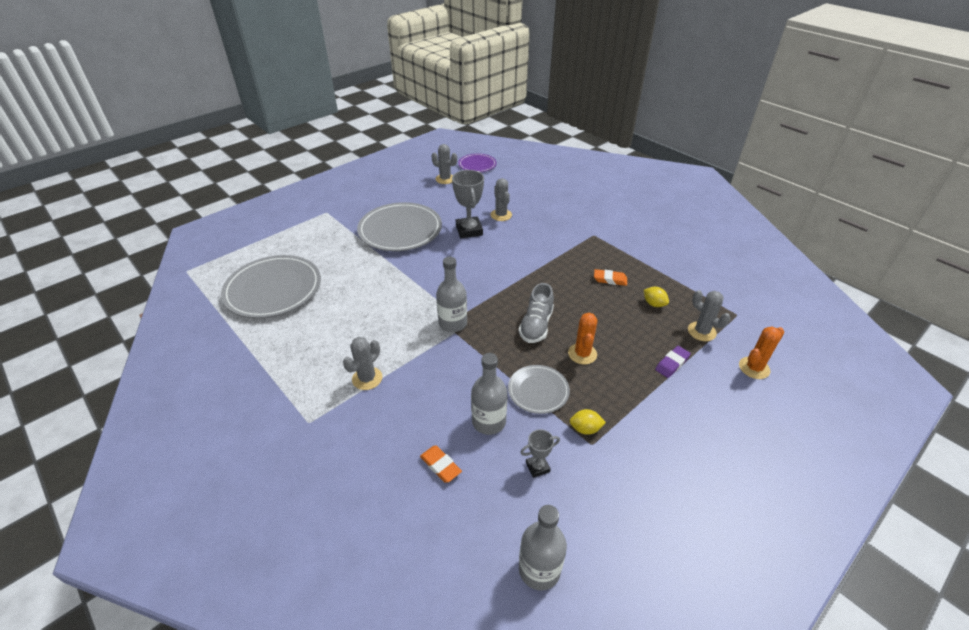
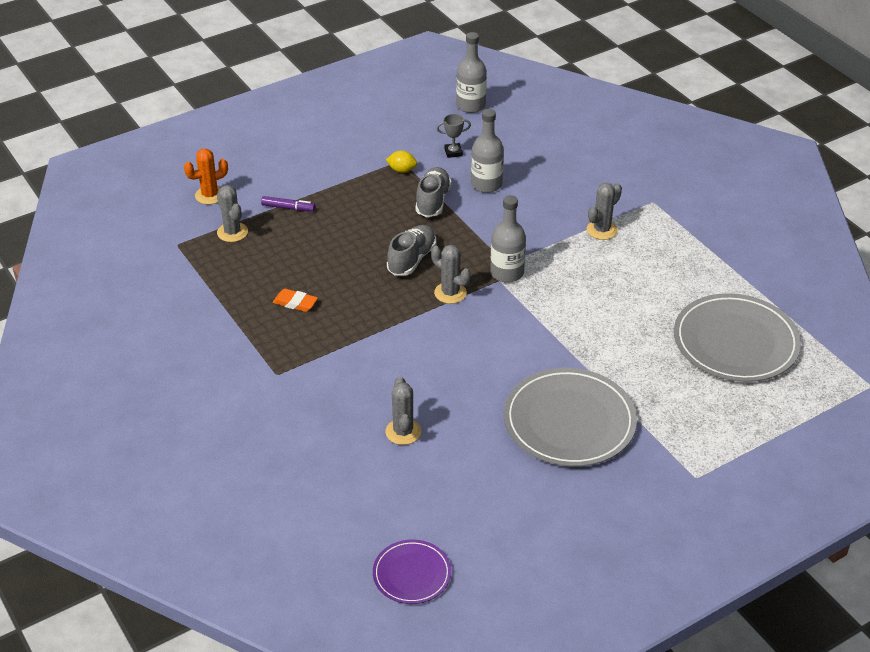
camera: 170 degrees left, 0 degrees up
(440, 466) = (533, 161): orange eraser -> none
(445, 179) = (483, 537): grey cactus -> grey cactus (450, 293)
(469, 230) = (461, 407): grey trophy -> none
(538, 391) = (433, 201): grey plate -> grey shoe
(582, 354) = (374, 226): orange cactus -> none
(654, 304) = (262, 267): yellow lemon -> none
(672, 364) = (288, 208): purple eraser -> purple marker

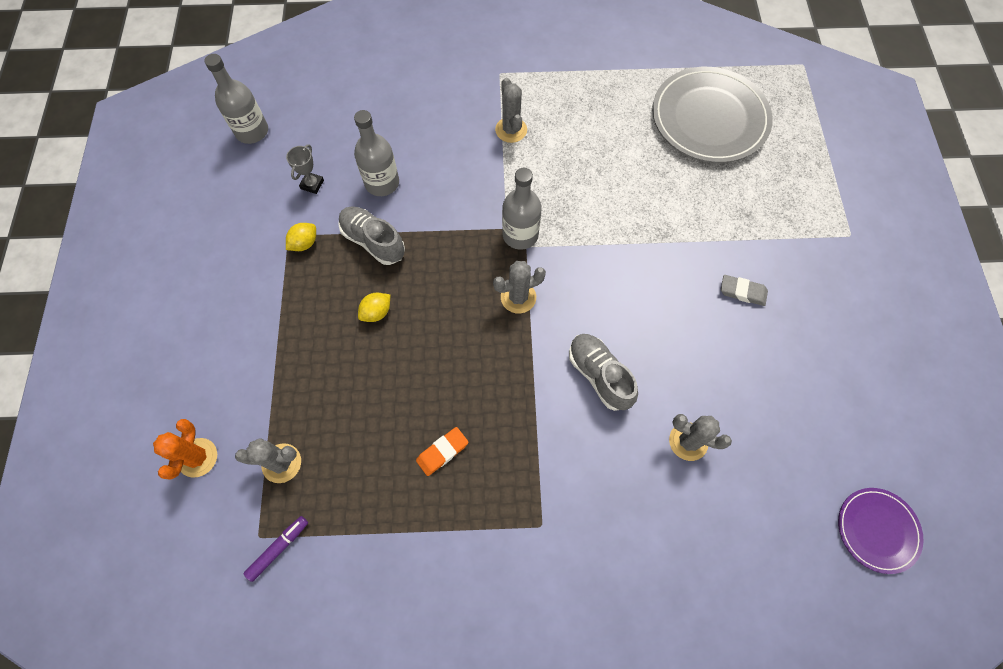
camera: 60 degrees left, 25 degrees up
(288, 208) = (282, 383): purple marker -> purple marker (278, 548)
(376, 227) = (376, 312): none -> yellow lemon
(412, 259) = (448, 306): grey shoe -> grey shoe (599, 375)
(569, 421) = (742, 292): grey plate -> grey eraser

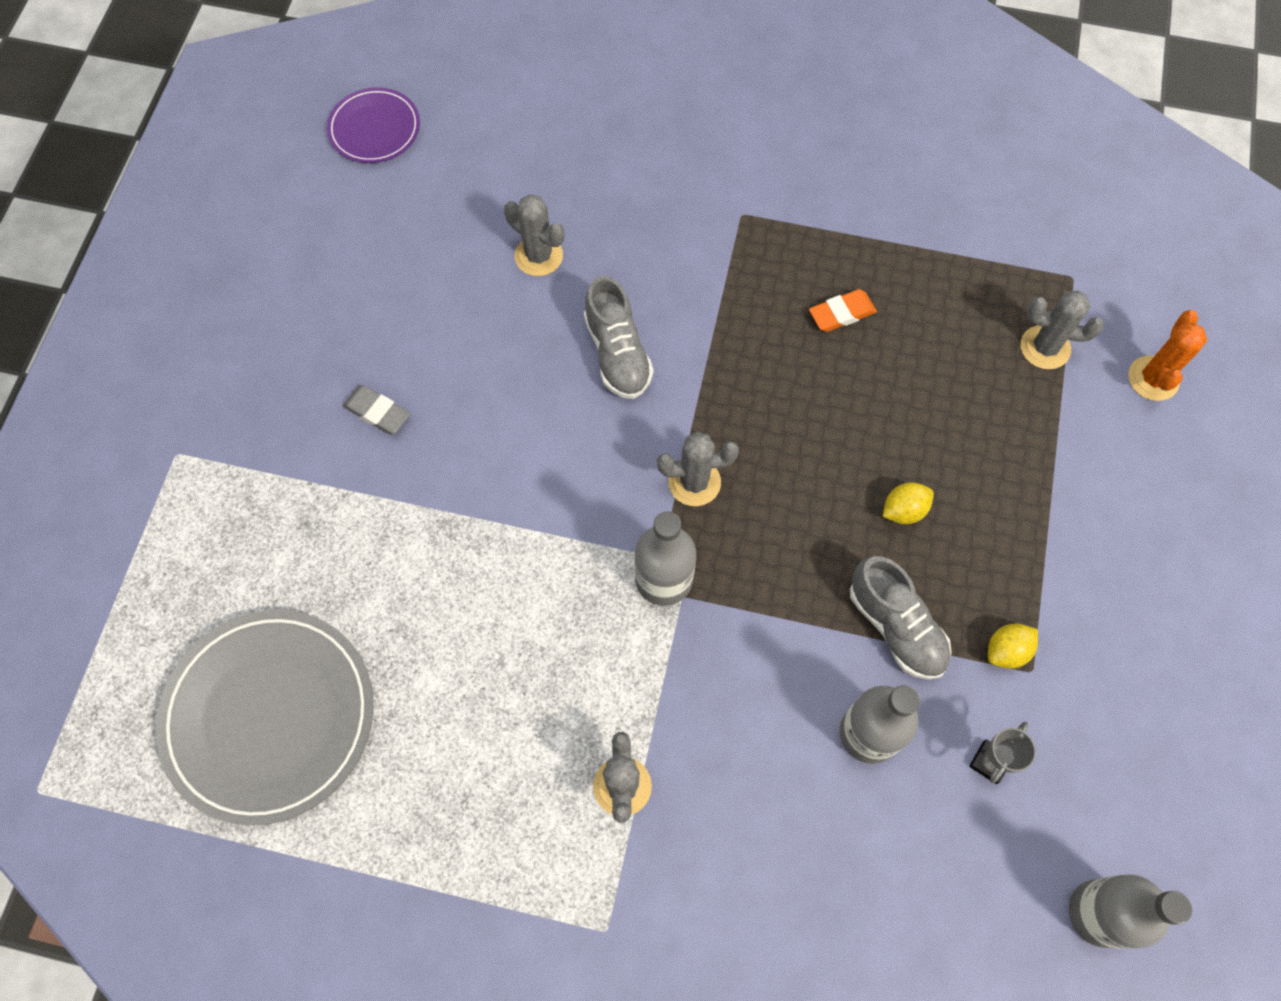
camera: 165 degrees left, 0 degrees up
(278, 548) = (1049, 261): purple marker -> none

